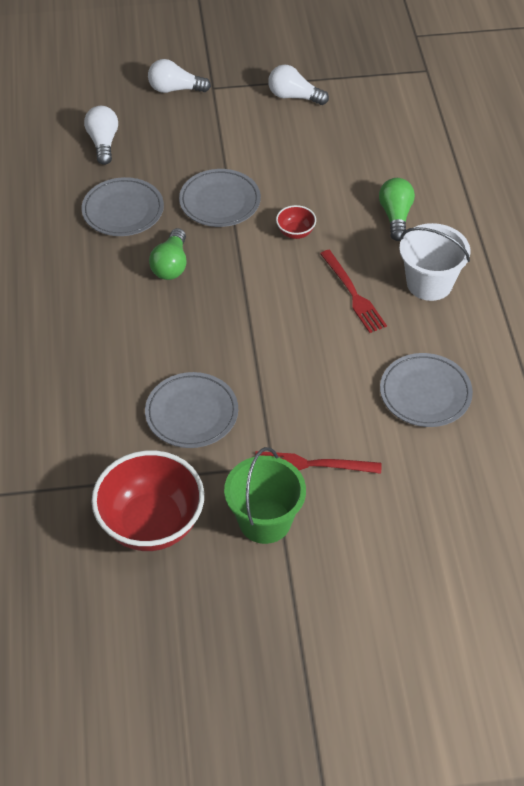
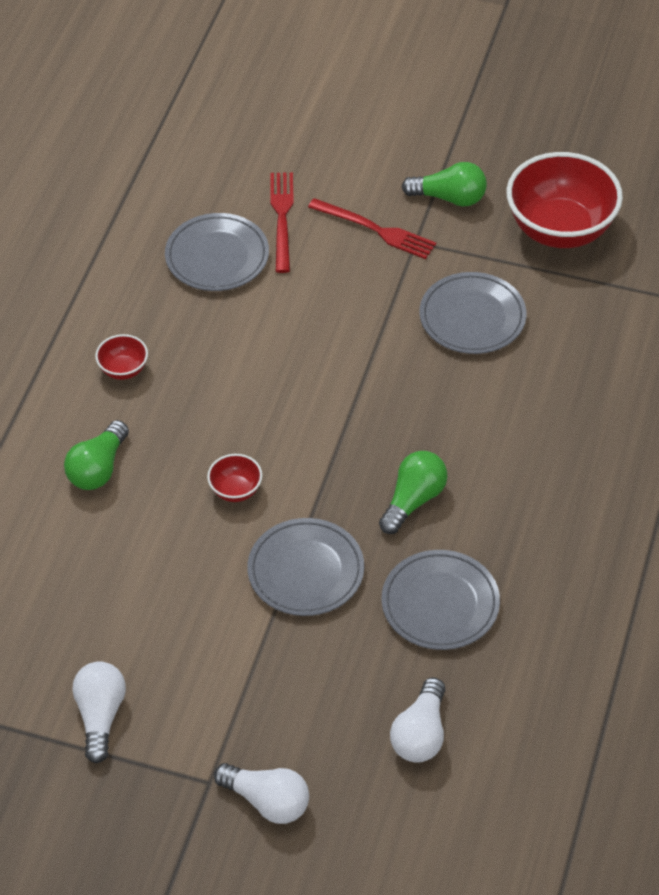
camera: 155 degrees left, 0 degrees up
(265, 521) = (449, 198): green bucket -> green light bulb
(294, 96) = (100, 716): white light bulb -> white light bulb turned 135 degrees counterclockwise
(353, 293) = (219, 388): red fork -> red fork (282, 218)
(429, 283) = (123, 369): white bucket -> red bowl

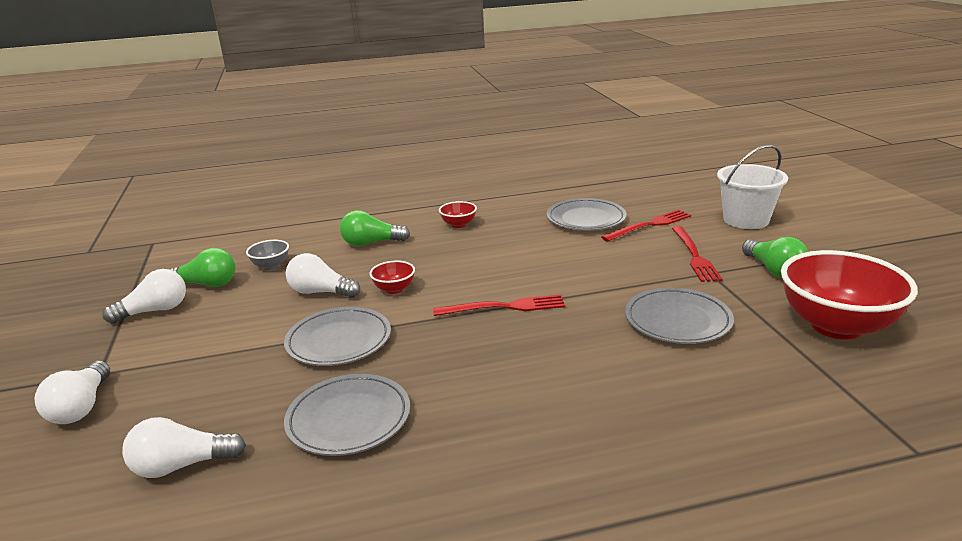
camera: 60 degrees right, 25 degrees down
(74, 581) = (271, 266): none -> grey bowl
(187, 554) = (321, 292): none -> white light bulb
(341, 141) = (746, 220): none -> white bucket
(348, 421) = (504, 307): none -> red fork
(413, 500) = (454, 363): green light bulb -> green light bulb (207, 284)

